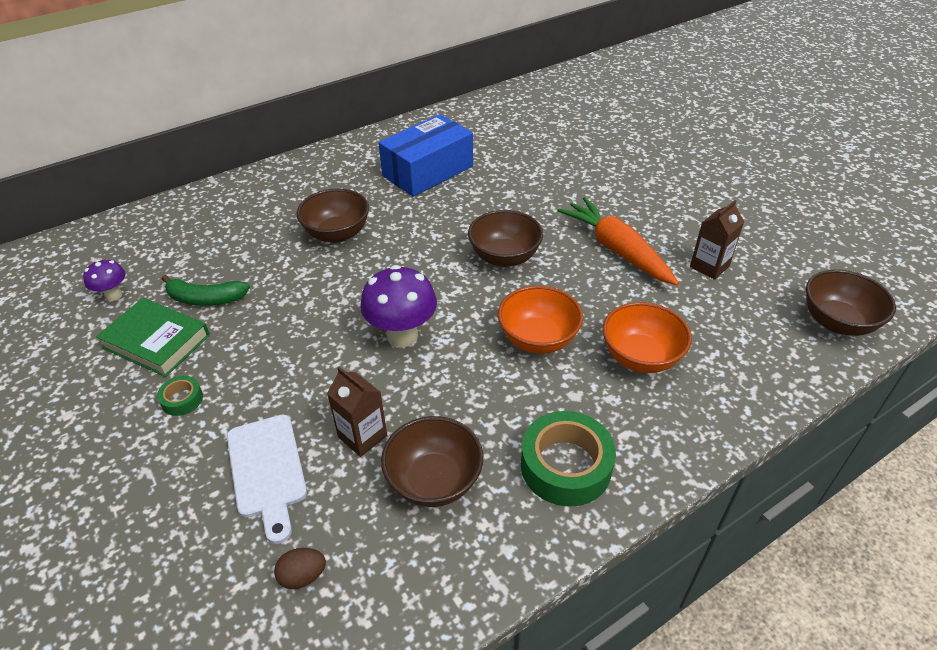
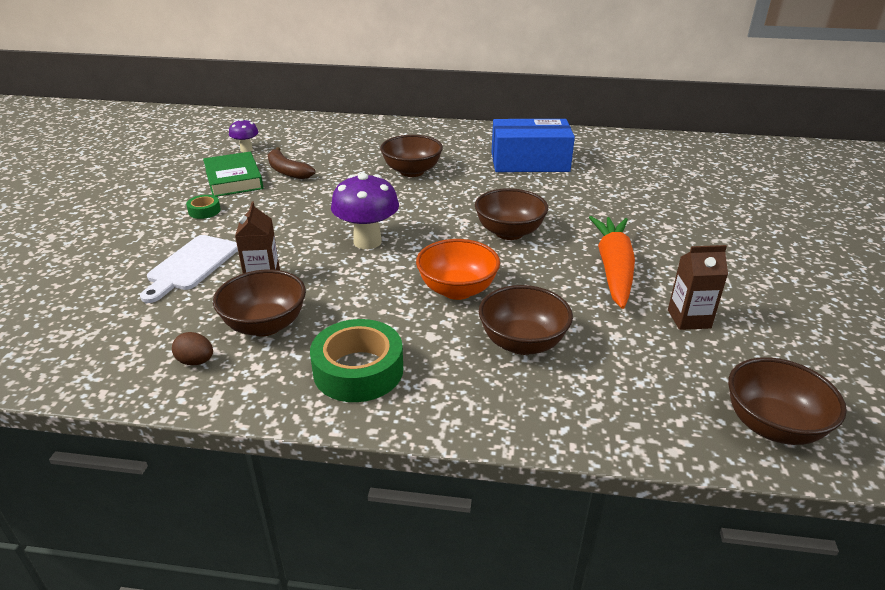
camera: 40 degrees right, 10 degrees down
(205, 299) = (287, 171): green banana -> brown banana
(303, 576) = (130, 324): brown egg -> brown egg (196, 361)
(640, 357) = (522, 343): orange bowl -> brown bowl

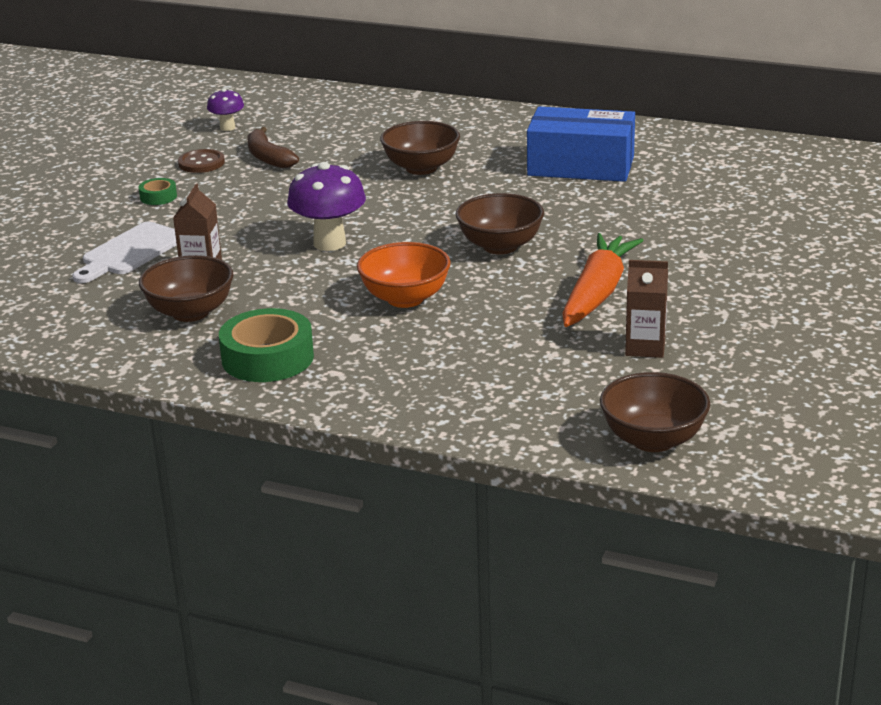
camera: 15 degrees right, 5 degrees down
(196, 361) = (115, 336): brown egg -> none
(233, 179) = (201, 163): green book -> brown button
(522, 343) = (446, 351): brown bowl -> none

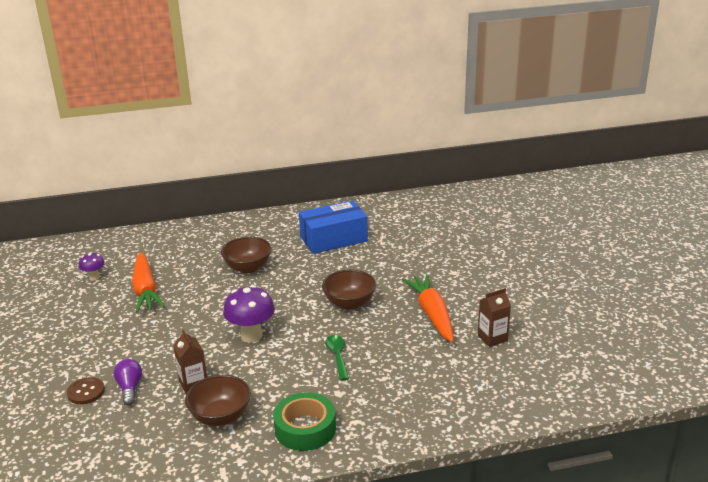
camera: 35 degrees left, 0 degrees up
(130, 252) = (130, 388): white cutting board -> purple light bulb
(158, 197) = (103, 341): green tape -> none
(201, 163) = (105, 308): brown button -> brown button (86, 392)
(268, 157) = (145, 290): brown banana -> orange carrot
(405, 298) = (337, 356): orange bowl -> green spoon
(653, 440) = (560, 392): brown bowl -> none

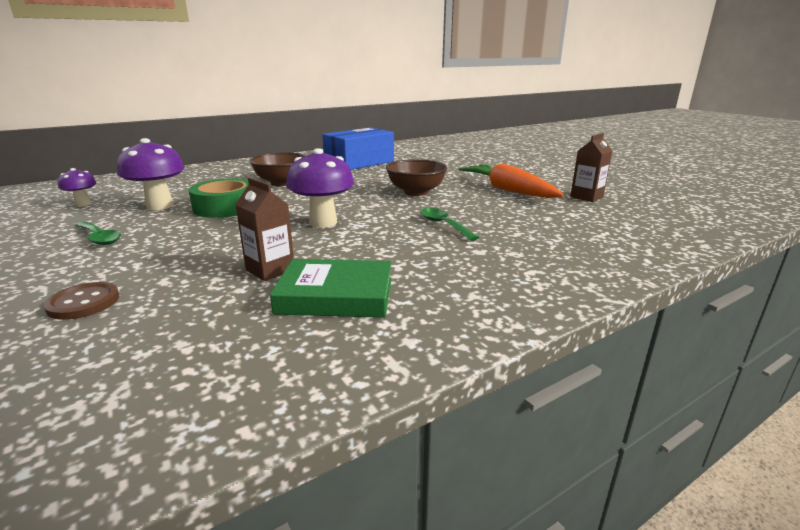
camera: 20 degrees left, 5 degrees down
(100, 326) = (99, 238): none -> green spoon
(130, 388) = (165, 288): purple light bulb -> none
(145, 290) = (160, 206): orange carrot -> purple mushroom
(220, 416) = (336, 295): brown bowl -> green book
(305, 428) = (473, 288): green tape -> green tape (226, 207)

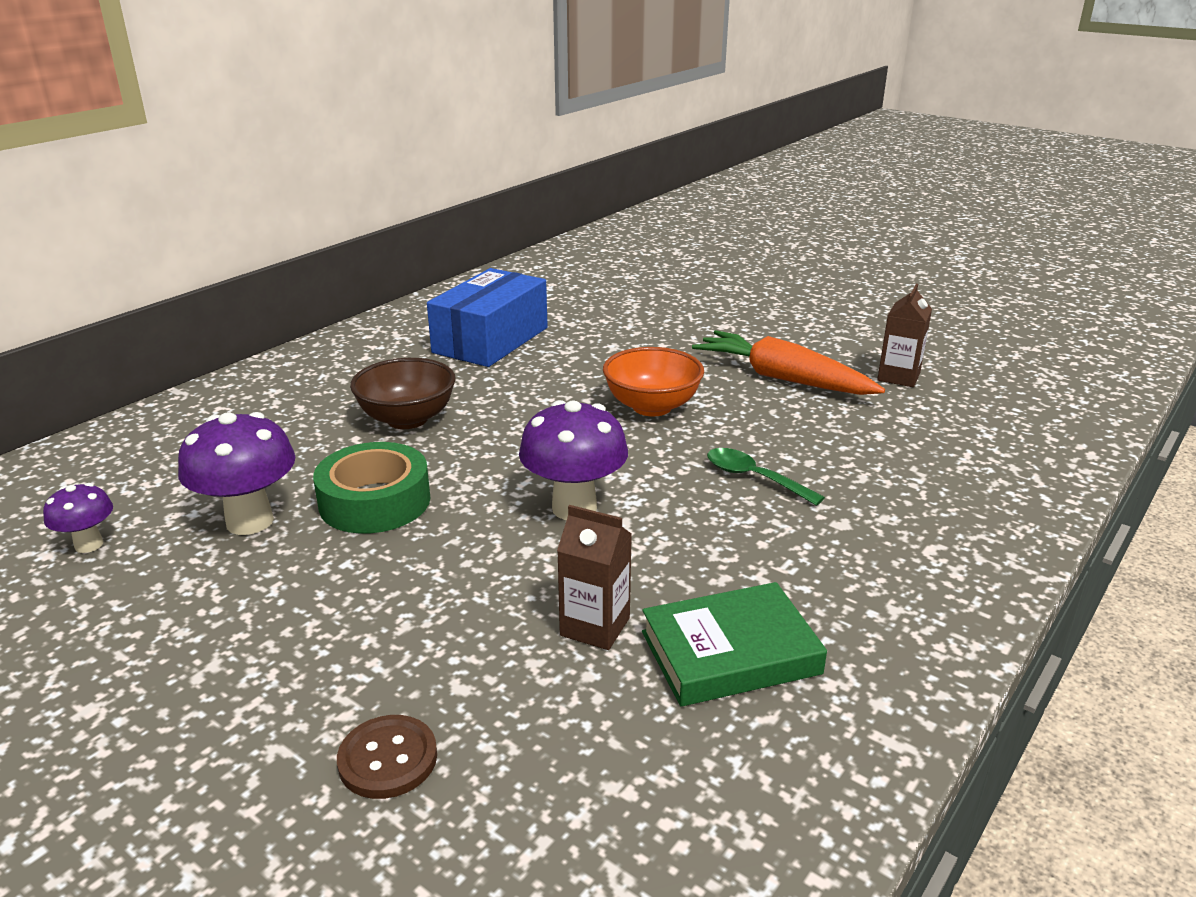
camera: 20 degrees left, 5 degrees up
(99, 238) = (236, 622): green spoon -> none
(416, 192) = (652, 407): brown bowl -> orange bowl

